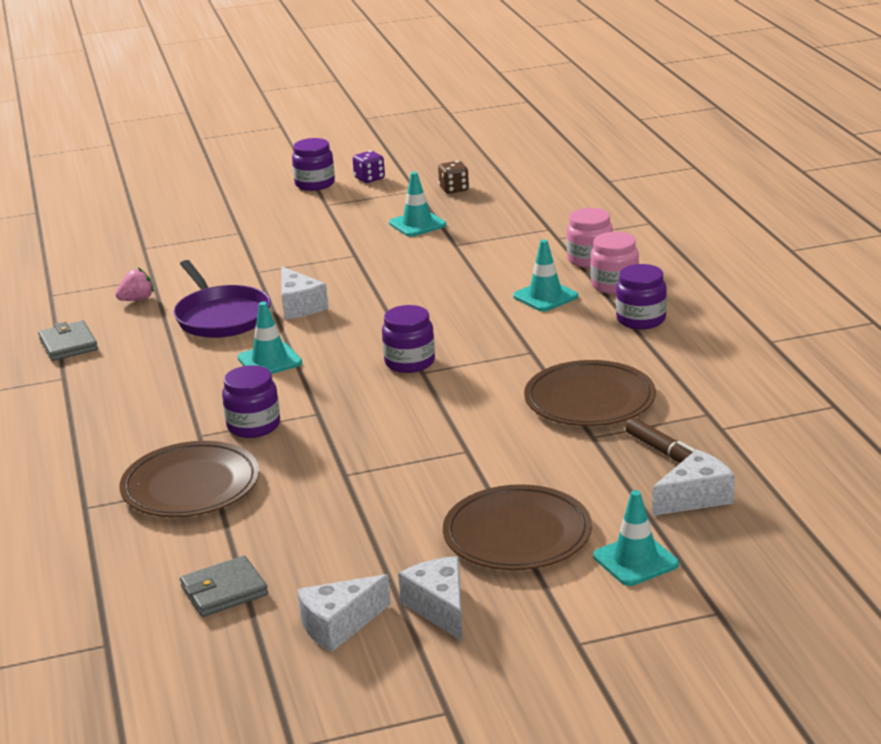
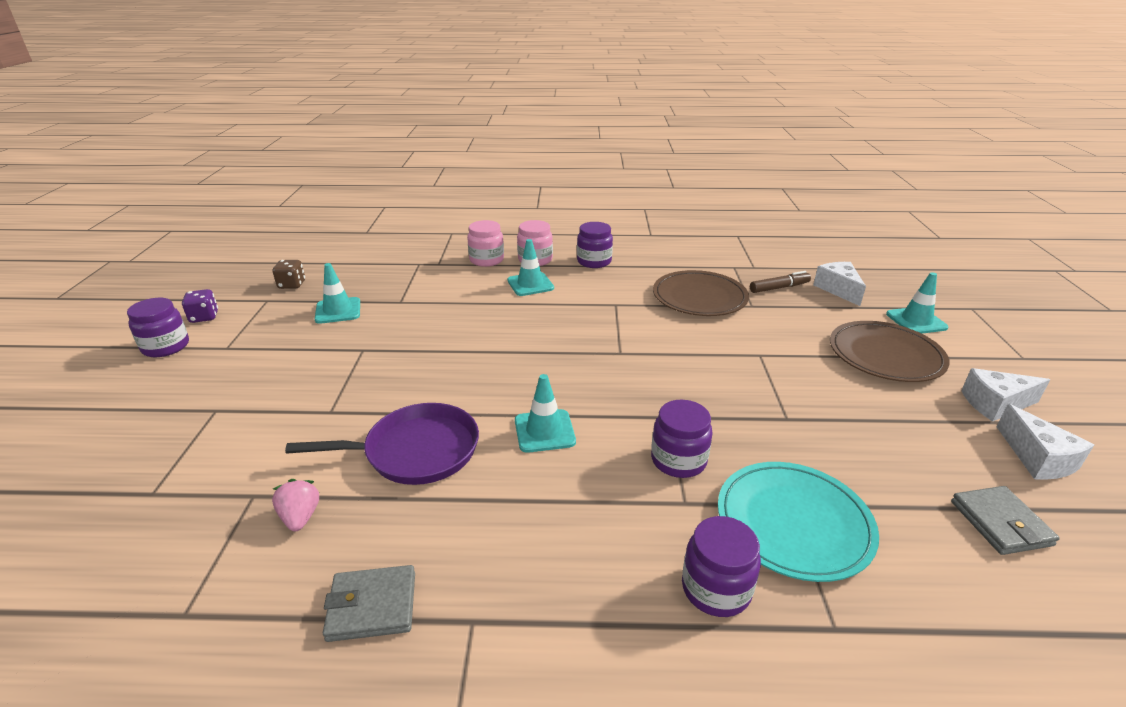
camera: 75 degrees left, 5 degrees up
(191, 486) = (793, 523): brown plate -> turquoise plate
(299, 306) = (439, 396): white cheese -> none
(409, 362) = (599, 355): purple jar -> purple jar (716, 589)

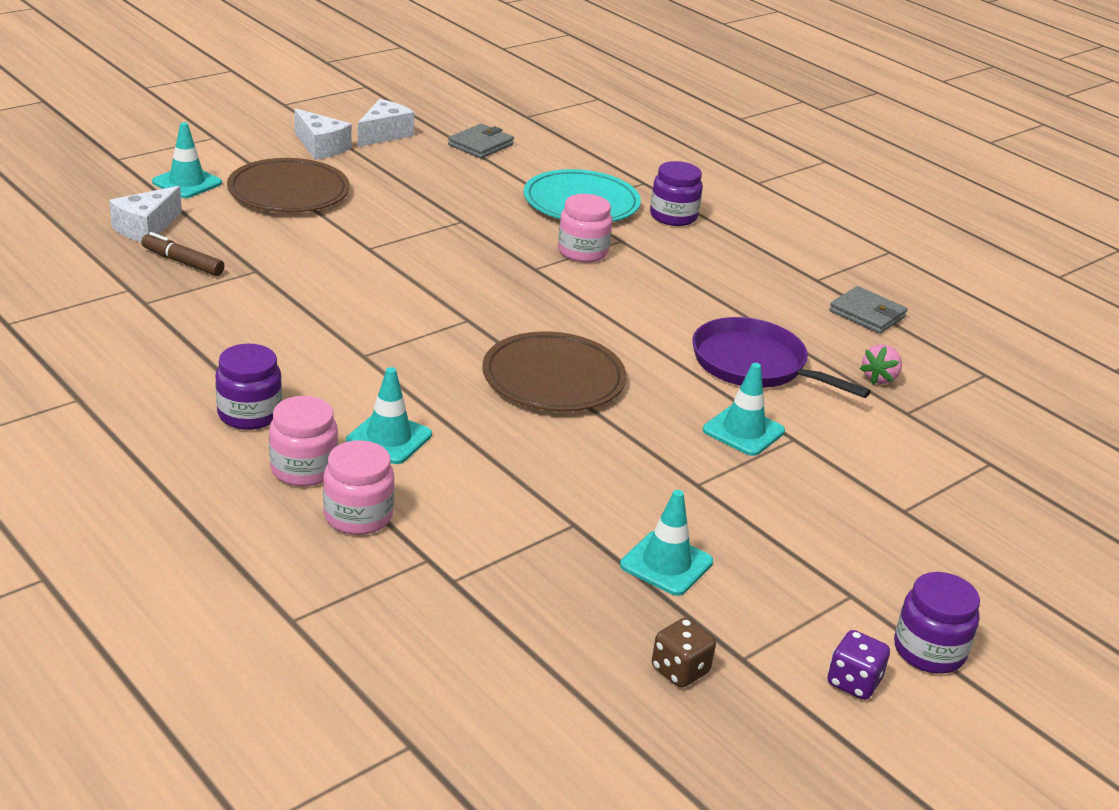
camera: 135 degrees left, 0 degrees up
(544, 431) = (639, 316): turquoise traffic cone -> turquoise traffic cone (743, 431)
(678, 460) = (582, 252): purple jar -> pink jar
(699, 297) = (274, 306): brown plate -> brown plate (553, 378)

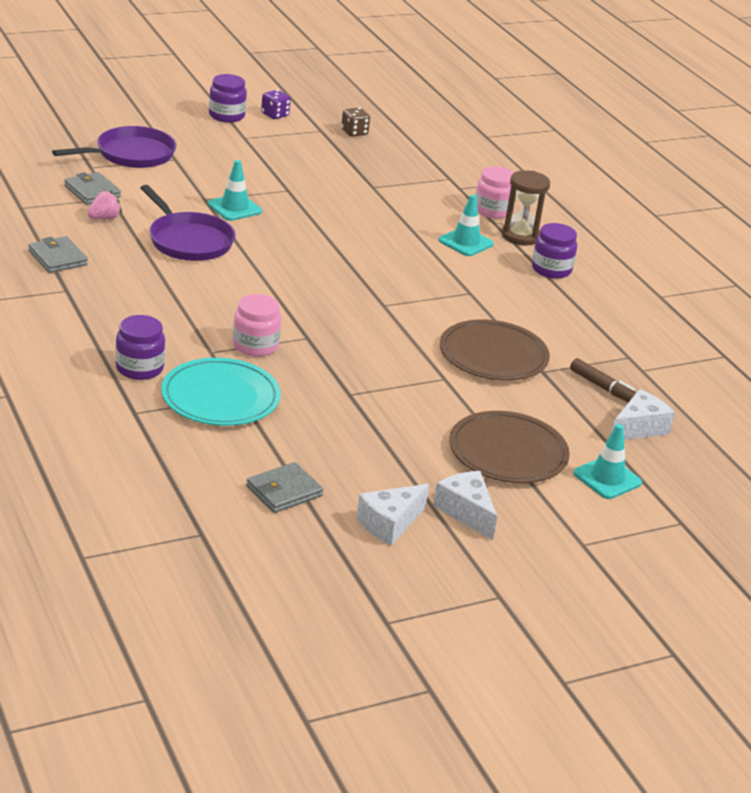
camera: 165 degrees left, 0 degrees up
(303, 469) = (520, 236): pink jar -> brown hourglass
(553, 378) = (341, 257): brown plate -> brown plate (493, 355)
(666, 564) = (333, 164): turquoise traffic cone -> none
(939, 418) = (92, 191): none -> grey wallet
(968, 503) = (131, 154): none -> purple pan

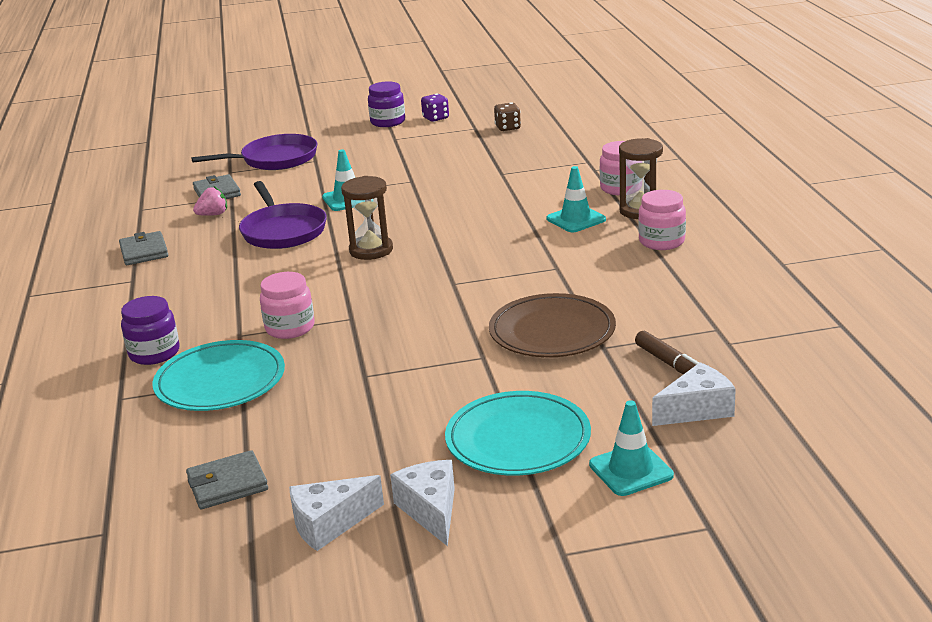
camera: 20 degrees right, 5 degrees down
(288, 267) = (371, 250): none -> brown hourglass
(508, 452) = (518, 439): brown plate -> turquoise plate
(551, 269) = (661, 241): purple jar -> pink jar

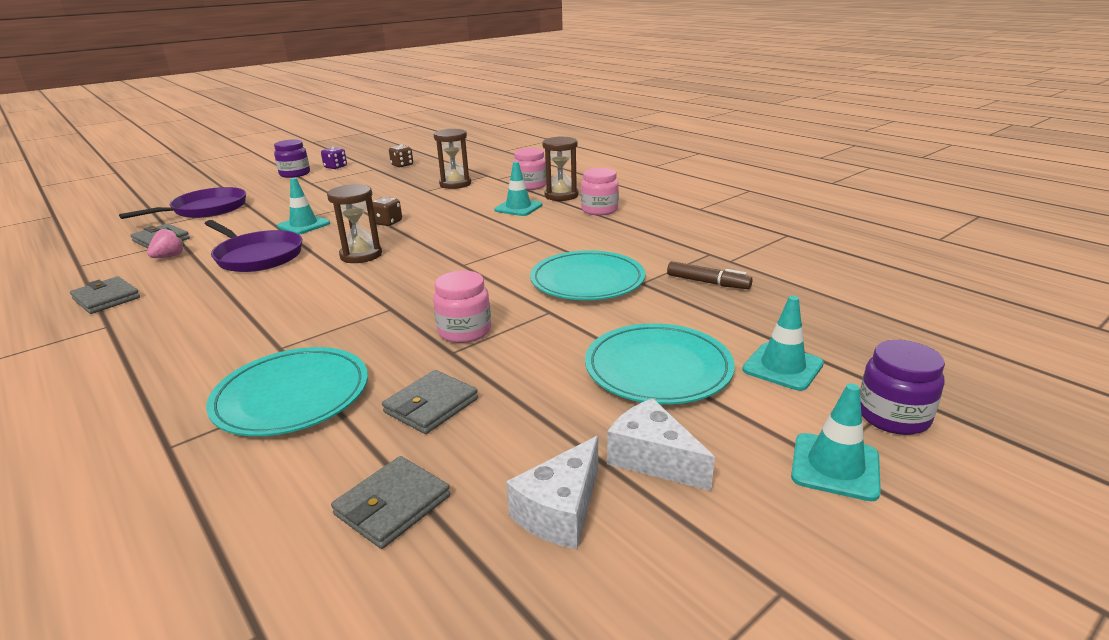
camera: 30 degrees left, 0 degrees up
(154, 353) = (184, 388): purple jar -> purple jar (893, 416)
(290, 328) = (333, 329): pink jar -> pink jar (464, 331)
(310, 418) = (431, 405): none -> grey wallet
(426, 213) = (387, 223): none -> brown dice
(540, 169) = (455, 184): none -> brown hourglass
(552, 331) = (587, 280): brown plate -> turquoise plate
(564, 561) = (835, 466): none -> turquoise traffic cone
(696, 409) = (769, 308): white cheese -> none

